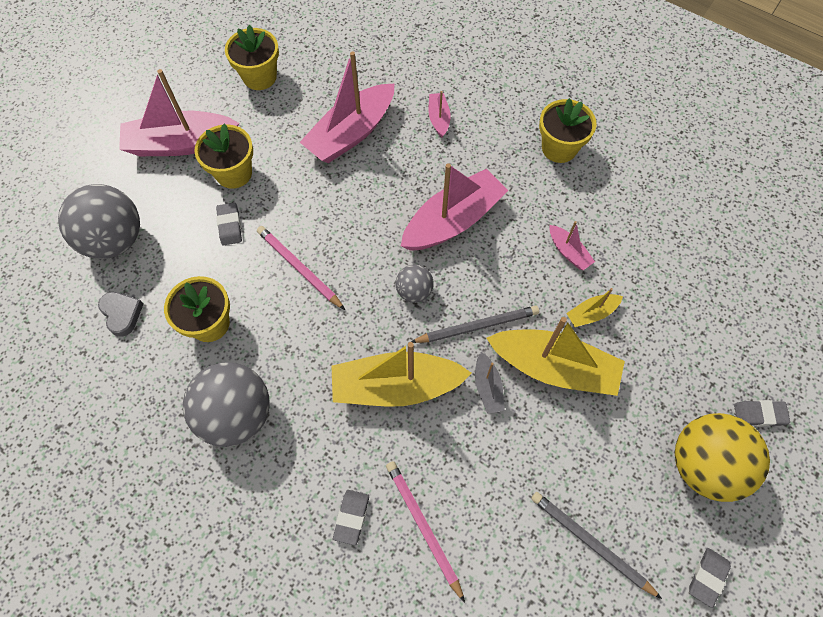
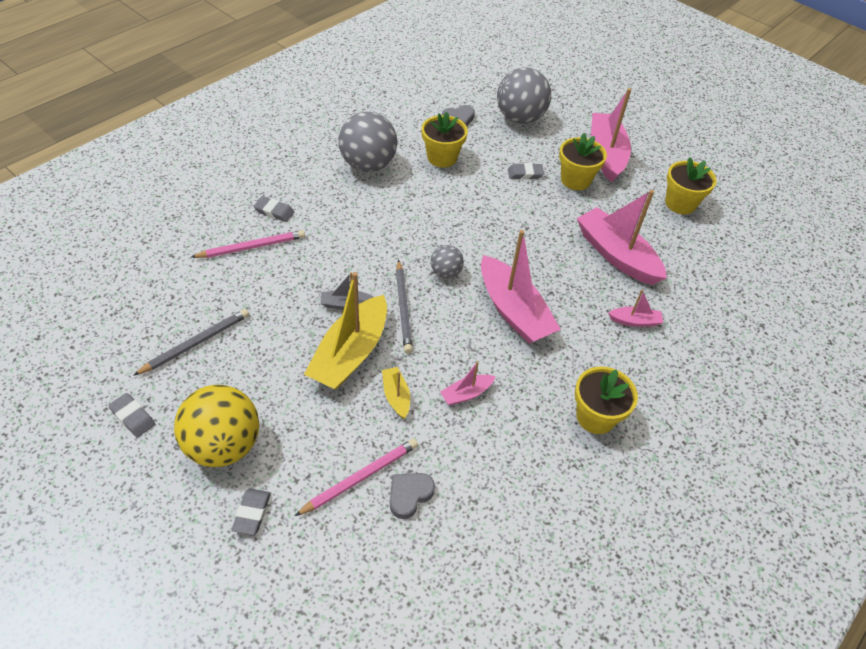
camera: 95 degrees right, 15 degrees down
(299, 268) = (480, 207): pink pencil -> pink pencil (360, 477)
(396, 386) = (364, 248): yellow boat -> none
(690, 284) = (409, 495): none -> grey heart

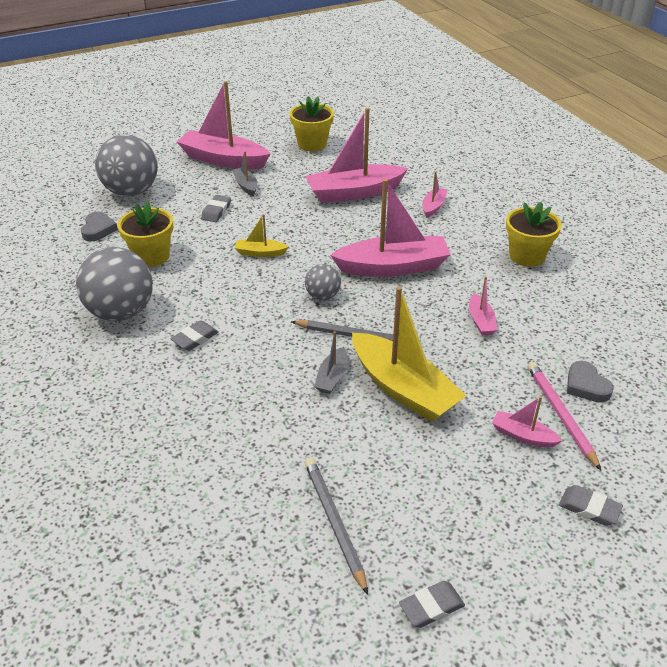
camera: 65 degrees left, 10 degrees down
(224, 445) = (497, 519): yellow ball -> none
(251, 247) = (196, 441): pink pencil -> none
(274, 211) = (146, 408): grey eraser -> grey eraser (195, 338)
(323, 451) = (523, 436): none -> pink boat
(396, 396) = (469, 368): yellow boat -> yellow boat (260, 253)
(575, 180) = (246, 186): yellow flower pot -> grey boat

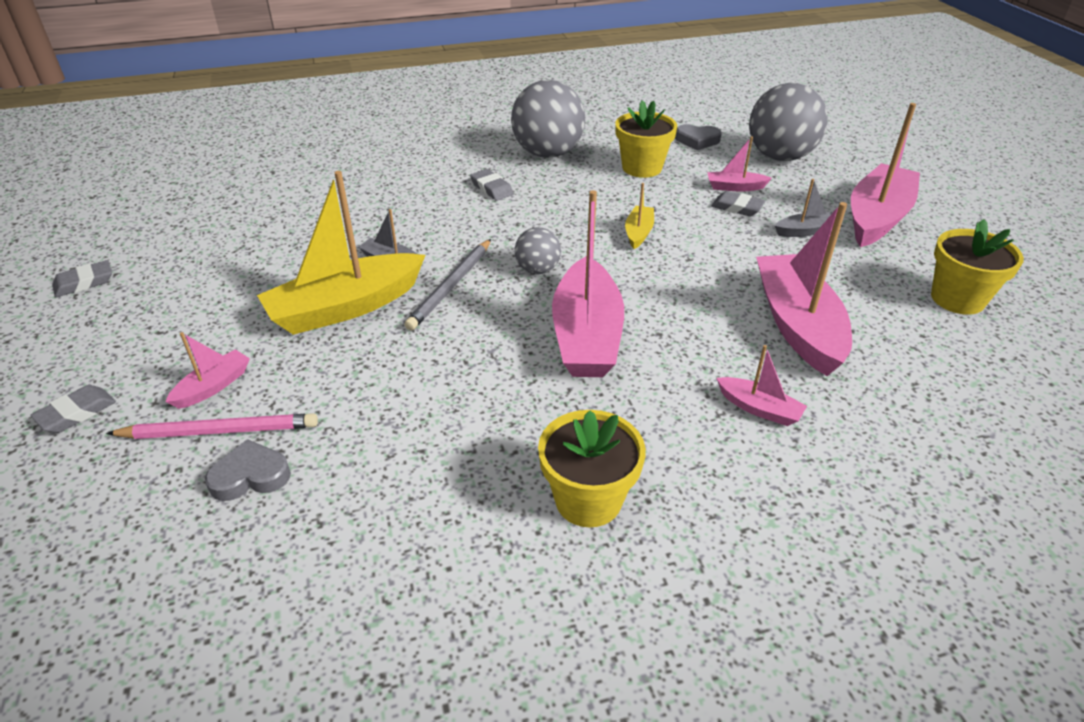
camera: 100 degrees right, 0 degrees up
(334, 523) = (209, 244): grey pencil -> none
(431, 607) = (84, 283): grey eraser -> grey eraser turned 75 degrees clockwise
(481, 321) = (435, 398): pink boat -> pink boat (735, 187)

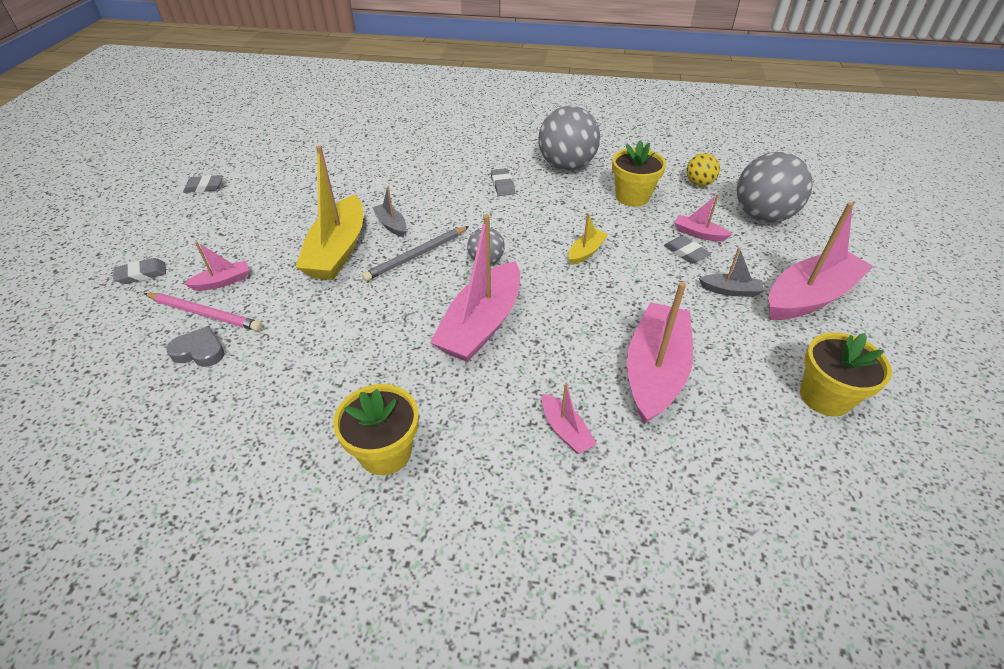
camera: 25 degrees right, 5 degrees up
(346, 307) = (338, 250): yellow boat -> yellow boat turned 75 degrees counterclockwise
(697, 140) = (699, 183): grey heart -> yellow ball

